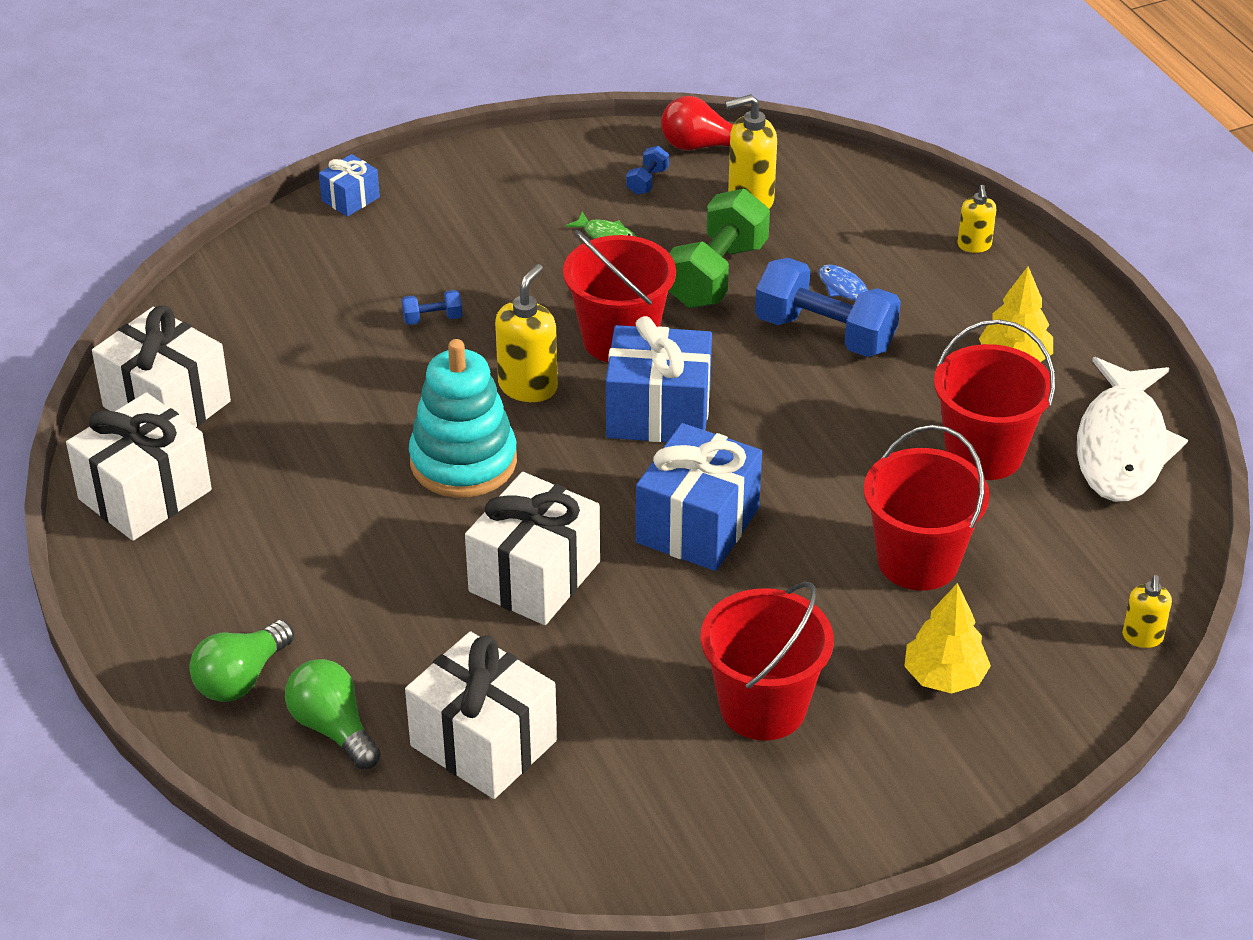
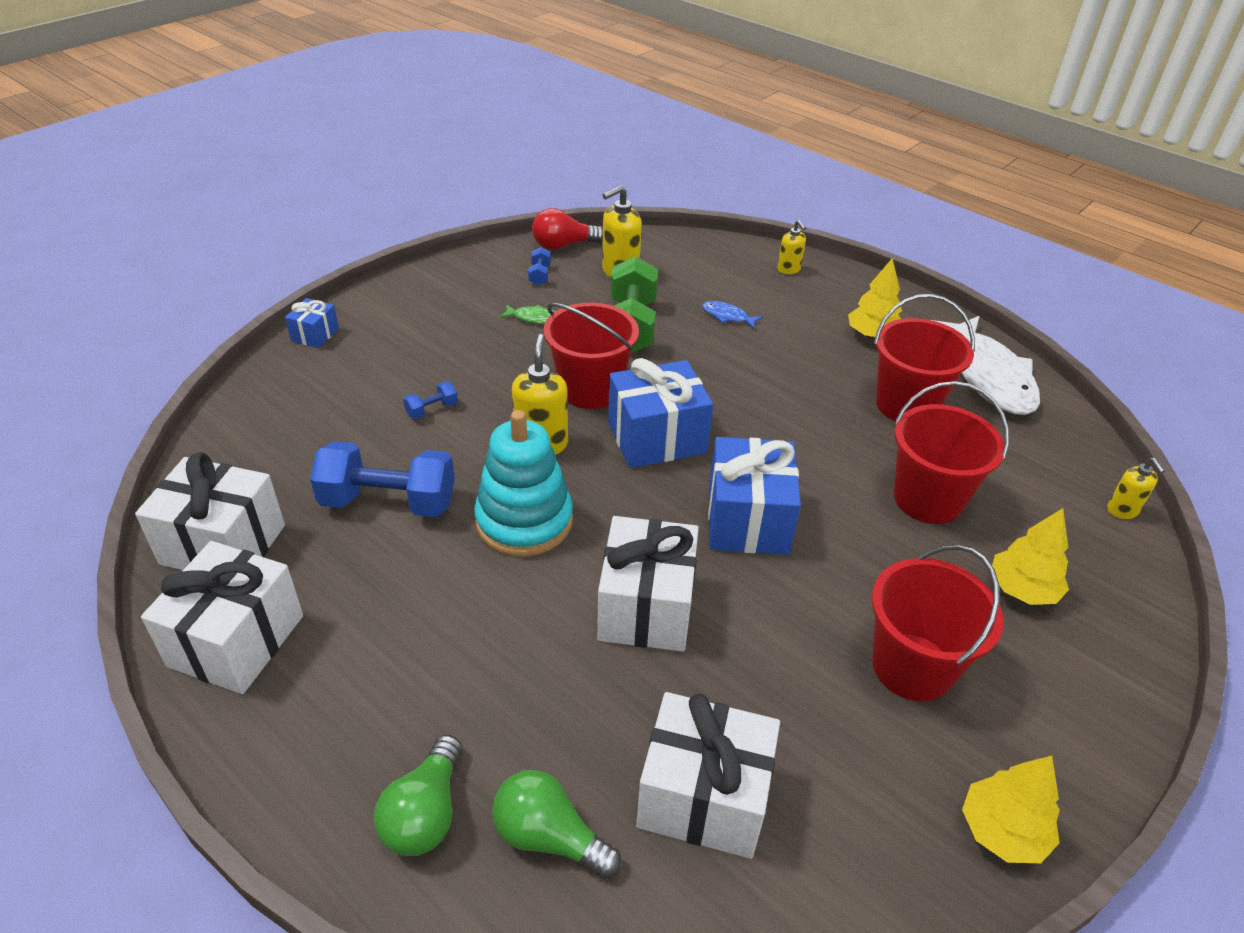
camera: 25 degrees left, 0 degrees up
(736, 856) = (1002, 831): none -> yellow tree
(825, 334) = (736, 349): blue dumbbell -> blue dumbbell (389, 502)

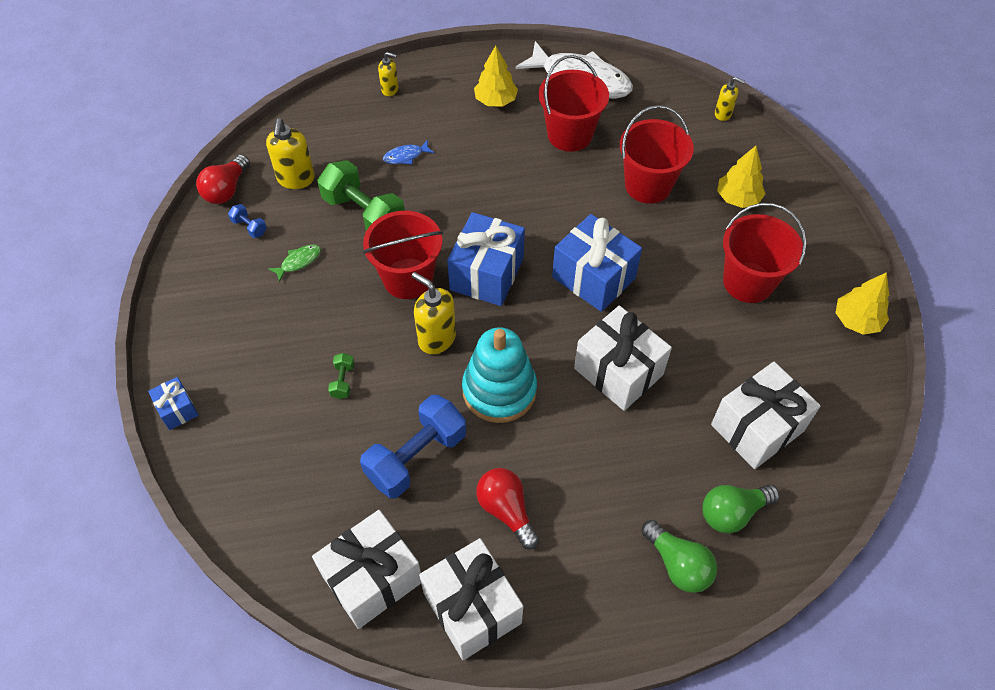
camera: 50 degrees left, 15 degrees up
(379, 605) = (506, 510): none -> red light bulb
(432, 410) = (343, 381): blue dumbbell -> green dumbbell

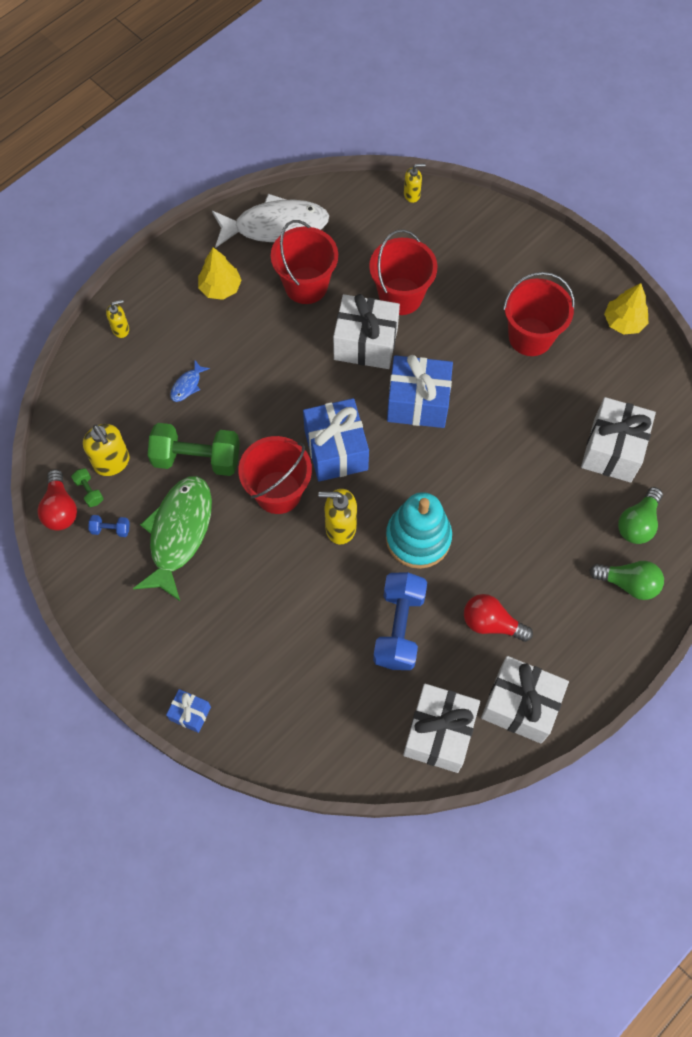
camera: 35 degrees left, 10 degrees up
(298, 262) = (179, 533): green fish -> green fish, size x2.45
(343, 381) = (298, 607): green dumbbell -> green dumbbell (89, 491)
(618, 371) = (490, 468): white gift -> white gift (365, 343)
(738, 198) = (475, 267): yellow tree -> none

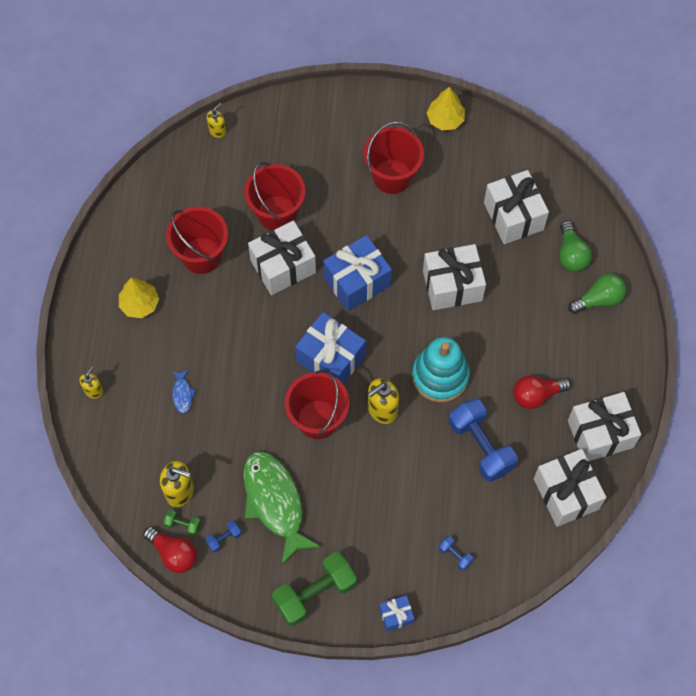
camera: 40 degrees left, 0 degrees up
(196, 458) = (238, 441): green dumbbell -> green dumbbell (315, 593)
(275, 226) = (138, 227): white fish -> none
(289, 704) = (455, 555): none -> blue dumbbell
(500, 469) = (452, 286): none -> white gift

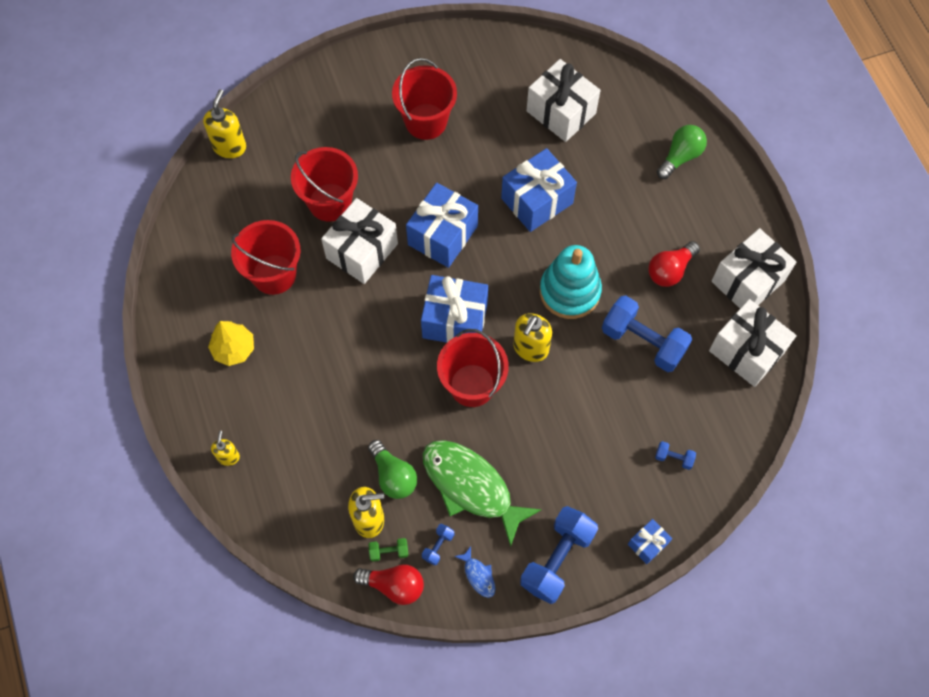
camera: 25 degrees left, 0 degrees up
(182, 394) = (323, 420): blue fish -> blue fish (478, 575)
(217, 131) = (230, 147): yellow soap dispenser -> yellow soap dispenser, size x1.67
(315, 593) = (557, 559): green dumbbell -> blue dumbbell
(445, 119) = (449, 48): yellow tree -> none
(452, 286) = (537, 201): white gift -> blue gift
(571, 254) = (633, 125): green light bulb -> green light bulb (393, 476)

